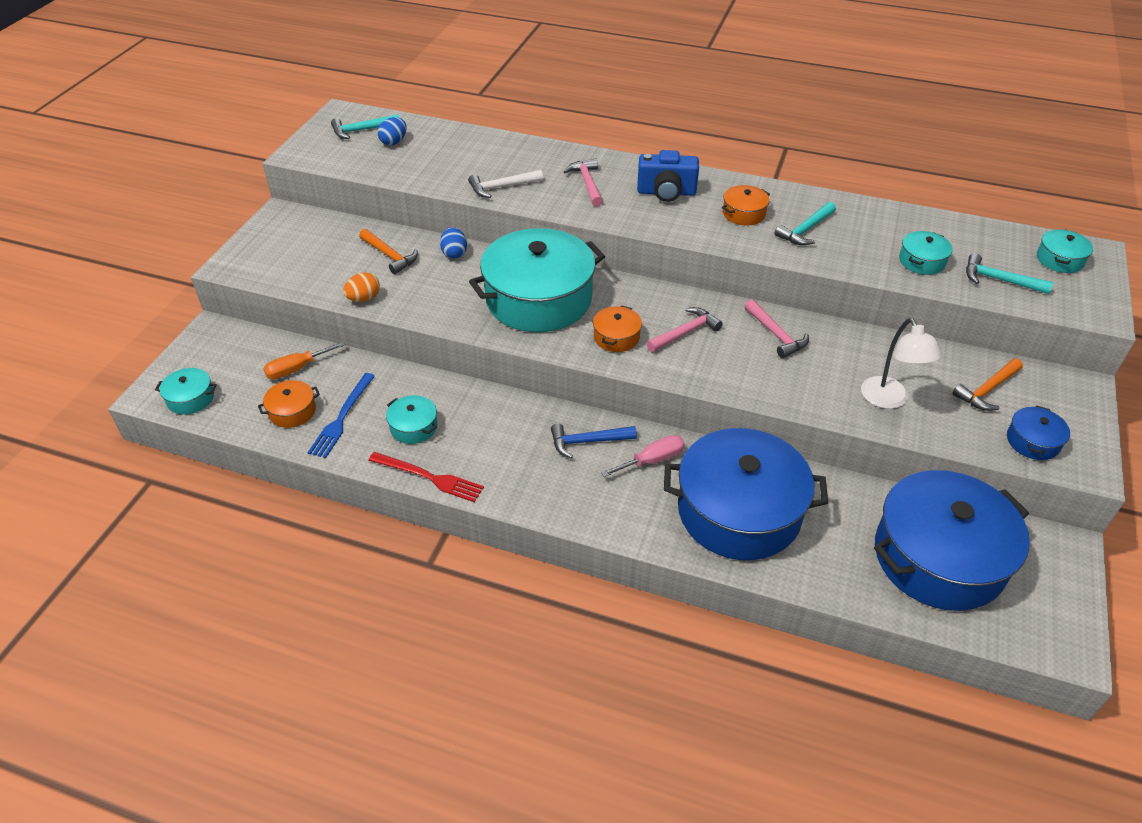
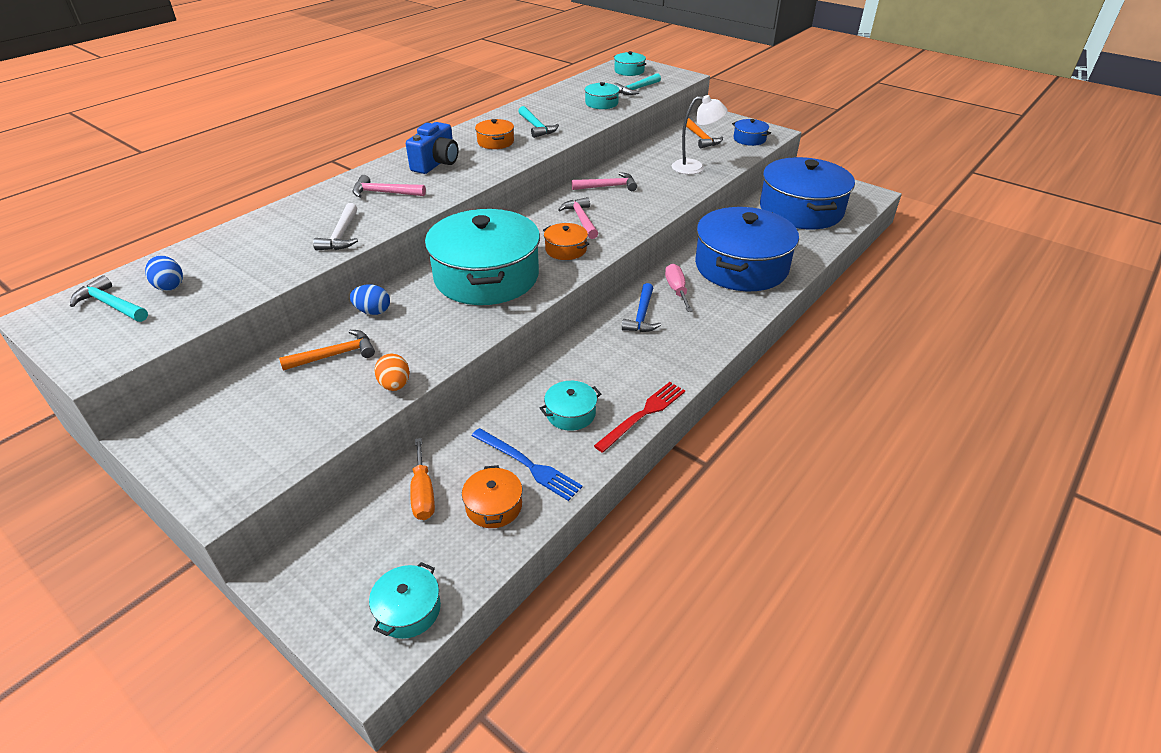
camera: 70 degrees left, 5 degrees down
(362, 130) = (111, 305): turquoise hammer -> turquoise hammer turned 120 degrees clockwise

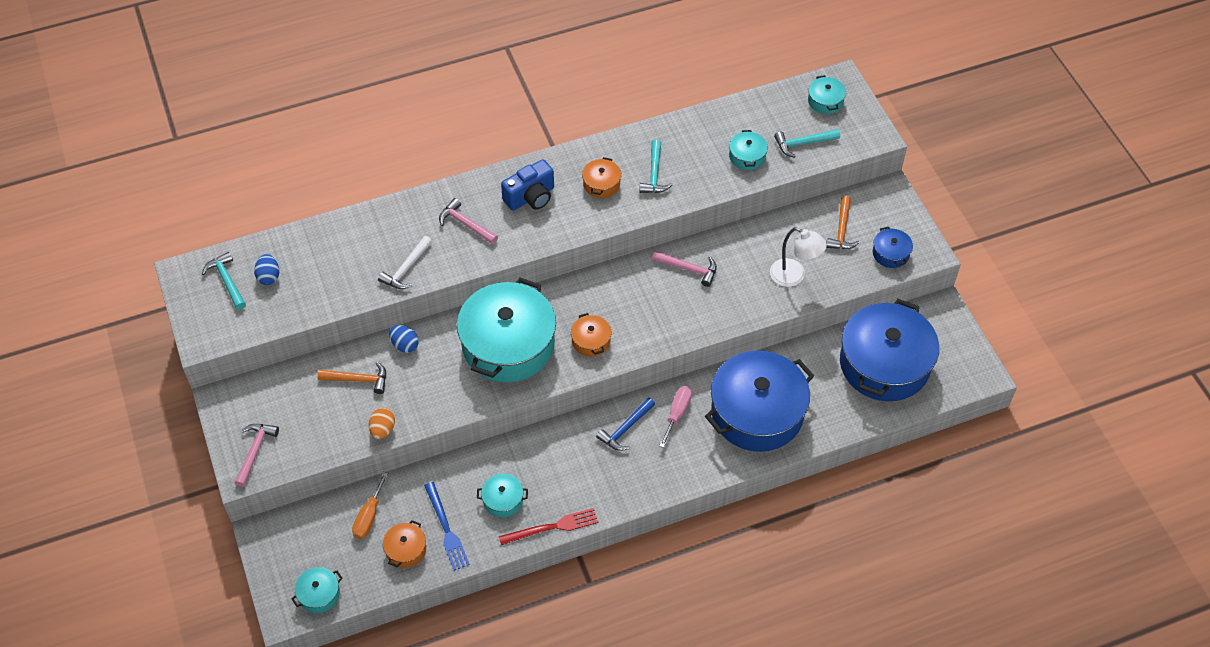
camera: 30 degrees right, 15 degrees up
(581, 219) = (631, 306): pink hammer -> pink hammer (255, 451)

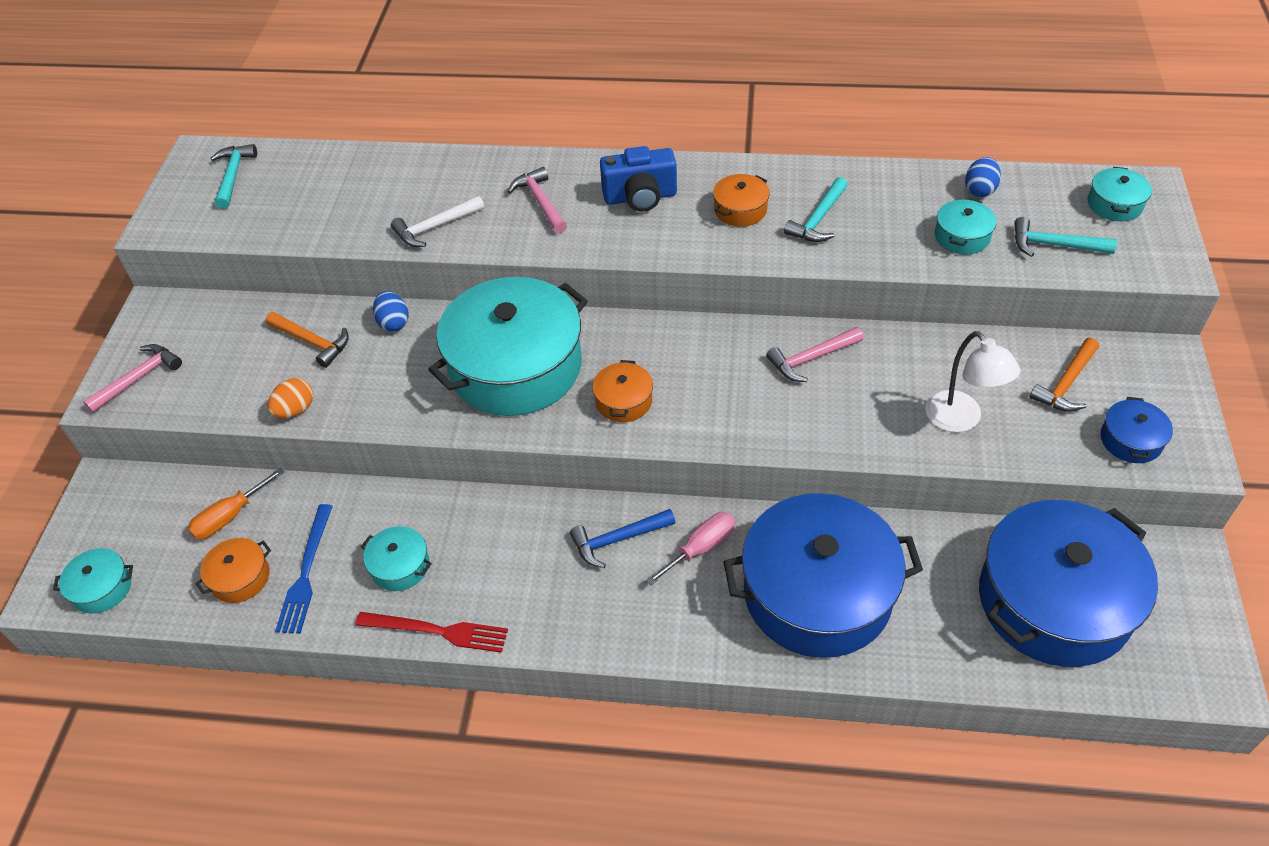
camera: 30 degrees right, 5 degrees down
(269, 277) = (279, 186): blue egg -> blue egg (979, 190)
(689, 269) = (811, 359): pink hammer -> pink hammer turned 105 degrees clockwise

